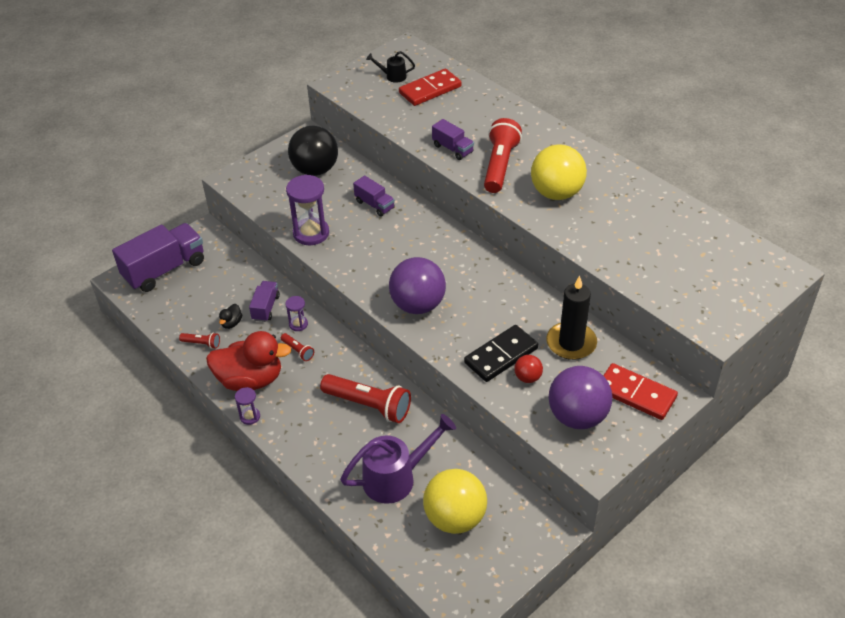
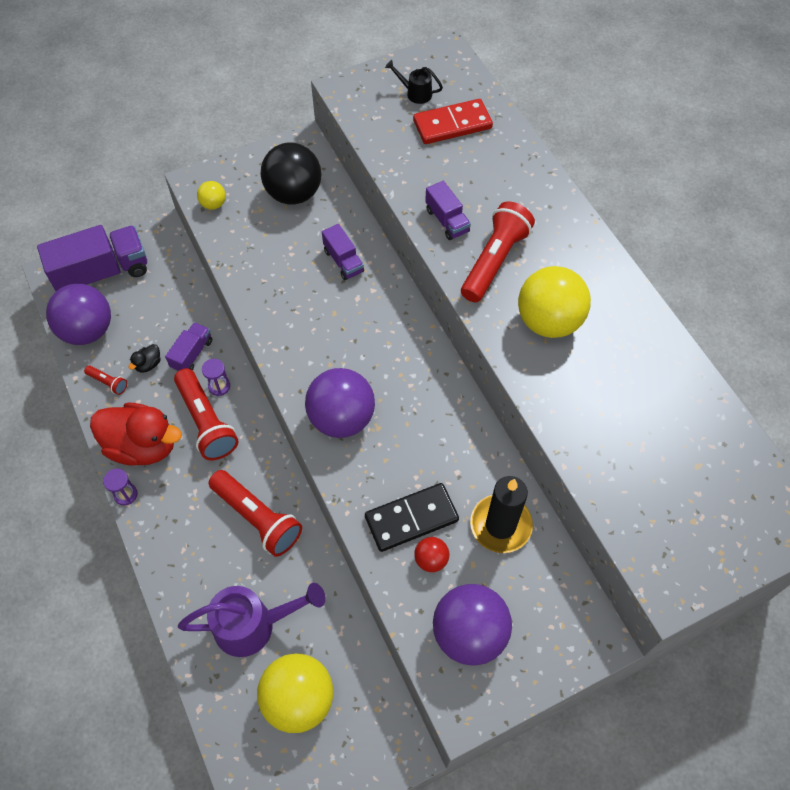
camera: 15 degrees right, 15 degrees up
(168, 312) = (88, 330): none -> purple ball
(252, 190) = (213, 204): none -> yellow ball
(298, 351) = (206, 422): red flashlight -> red flashlight, size x2.16
(311, 233) = (257, 282): purple hourglass -> none
(636, 394) = (551, 622): red domino -> none

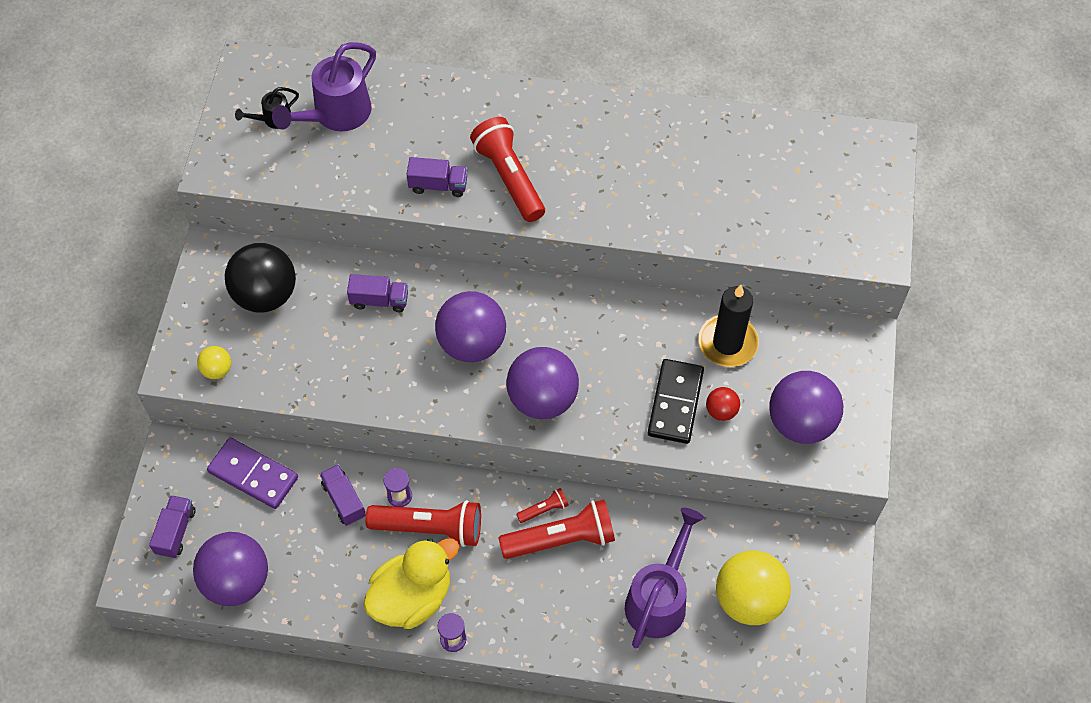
camera: 55 degrees left, 0 degrees up
(102, 273) = (176, 532): purple truck -> purple truck, size x0.52
(108, 382) = (315, 593): red flashlight -> red flashlight (544, 509)
(143, 446) = (412, 597): red duck -> yellow duck
(148, 364) = (324, 545): black duck -> none
(174, 288) = (253, 475): none -> purple domino
(353, 341) = (472, 343): none -> purple ball
(452, 124) = (336, 114): red domino -> purple watering can
(548, 321) = (599, 179): yellow ball -> none

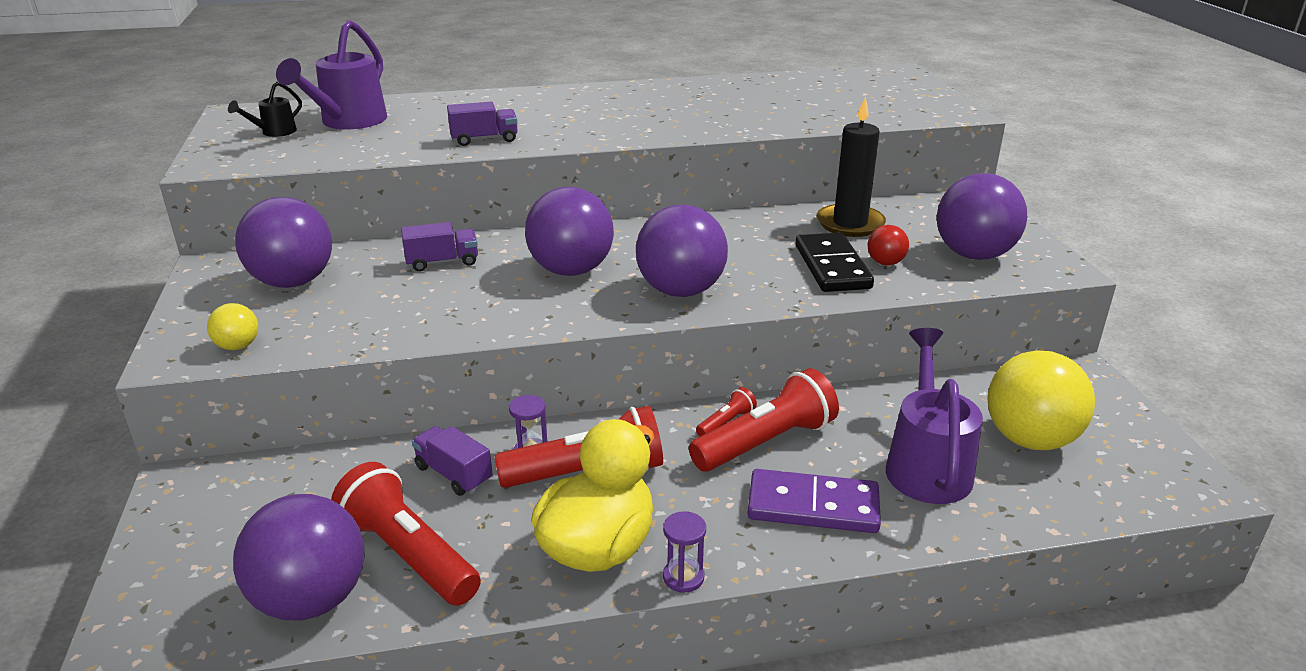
camera: 20 degrees left, 30 degrees down
(176, 532) = (195, 567): purple truck -> none
(253, 475) = (310, 480): purple domino -> purple domino (813, 506)
(266, 295) = (293, 282): black ball -> purple ball
(509, 178) = (560, 127): red flashlight -> red flashlight (408, 555)

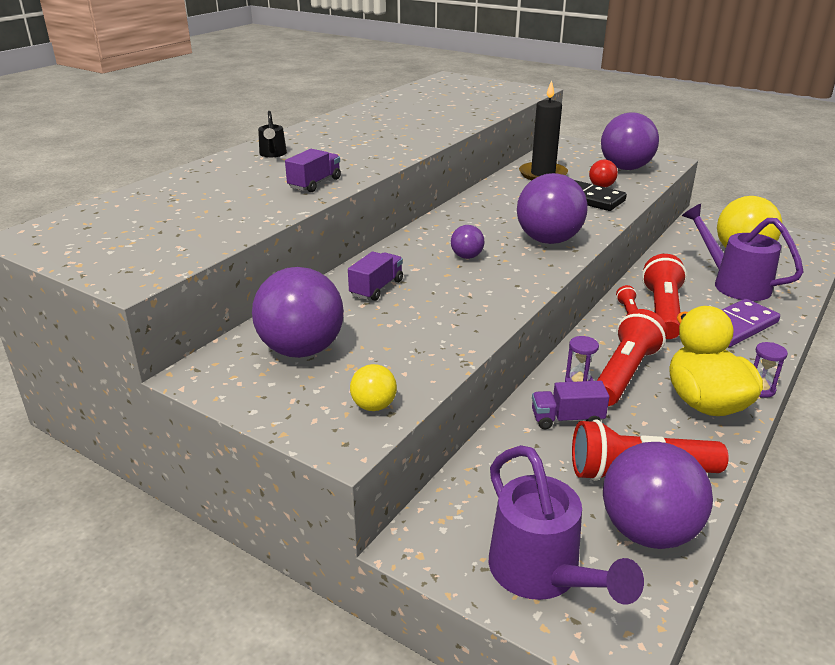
camera: 45 degrees left, 0 degrees up
(274, 132) = (120, 236): black watering can -> black watering can (273, 154)
(348, 122) = (167, 208): purple watering can -> purple watering can (542, 574)
(571, 270) = (467, 257): purple ball -> purple ball, size x0.47

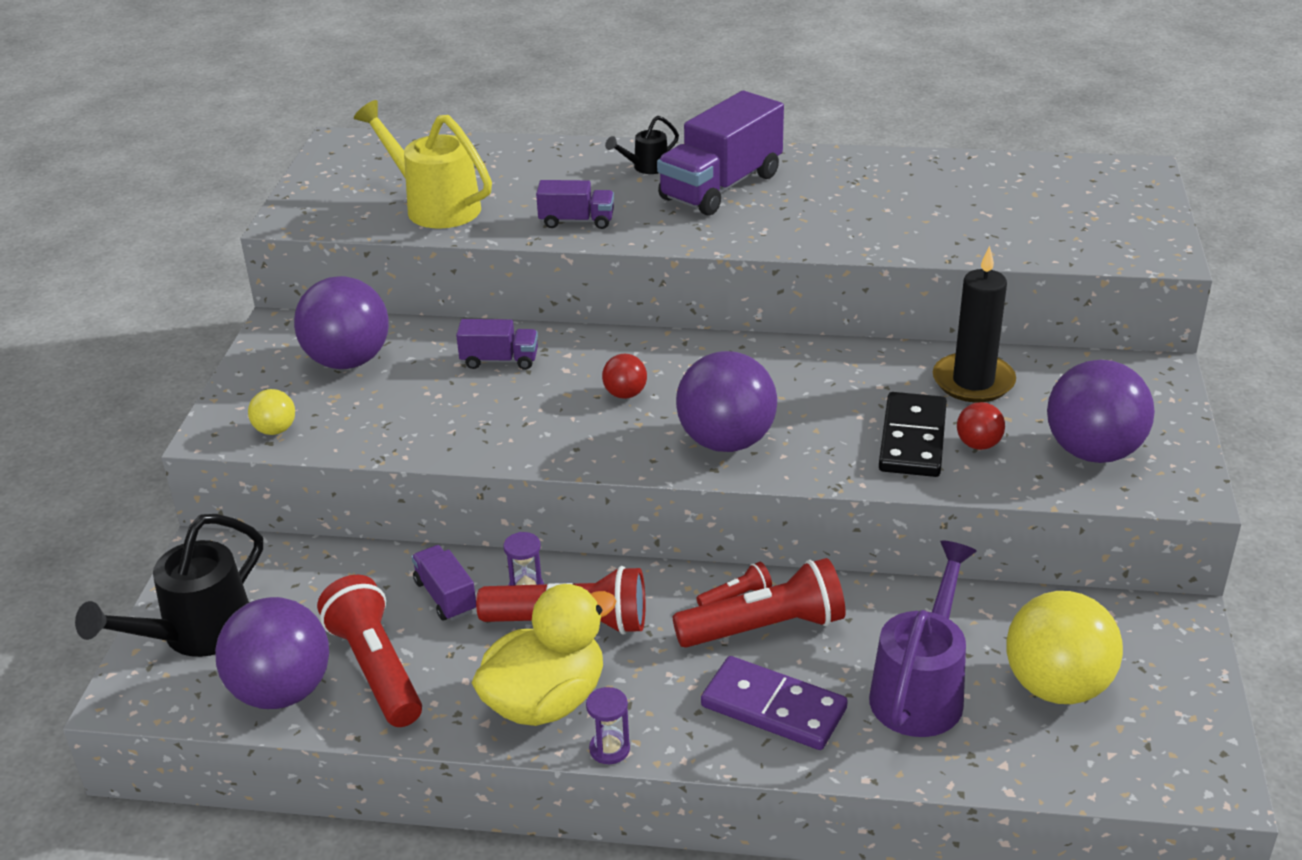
camera: 65 degrees right, 5 degrees up
(214, 220) = (435, 206): none -> yellow watering can
(332, 143) = (721, 187): none -> purple truck
(467, 257) = (625, 394): purple ball -> red ball
(542, 574) = (196, 634): purple watering can -> black watering can

